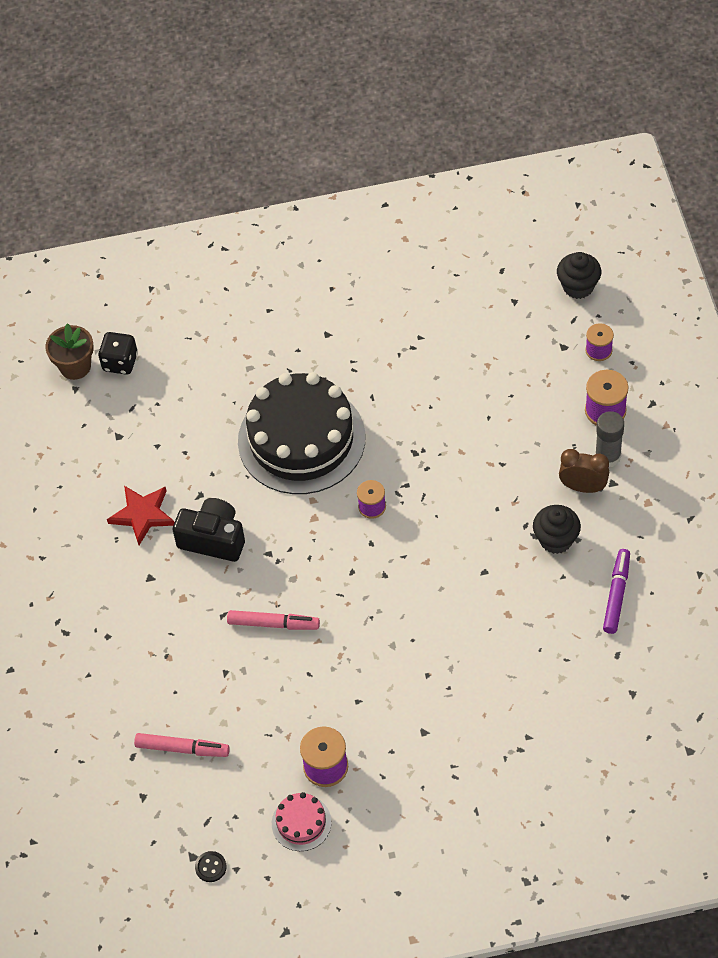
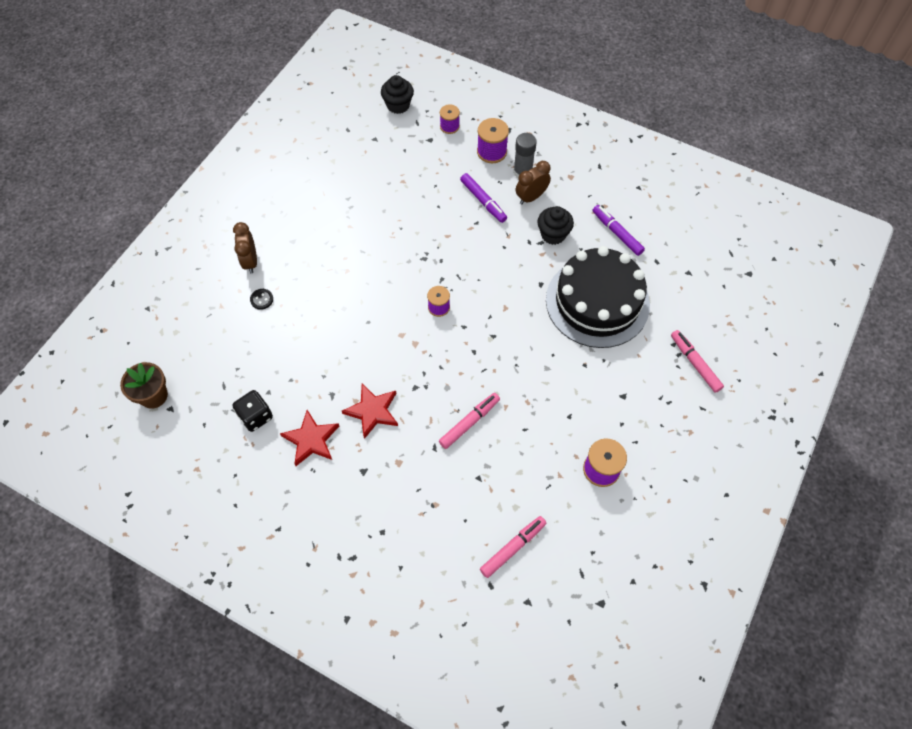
camera: 55 degrees left, 5 degrees up
(120, 362) = (181, 367): black dice -> black dice (256, 416)
(210, 867) = (619, 597): black button -> black button (261, 299)
(213, 539) = (372, 411): black camera -> red star
(272, 321) = (250, 261): none -> brown clock
(301, 439) = (352, 309): black cake -> black cake (597, 302)
(301, 823) = (630, 514): pink cake -> none
(523, 771) = (695, 364): none -> pink marker
(534, 449) = (483, 201): none -> purple marker

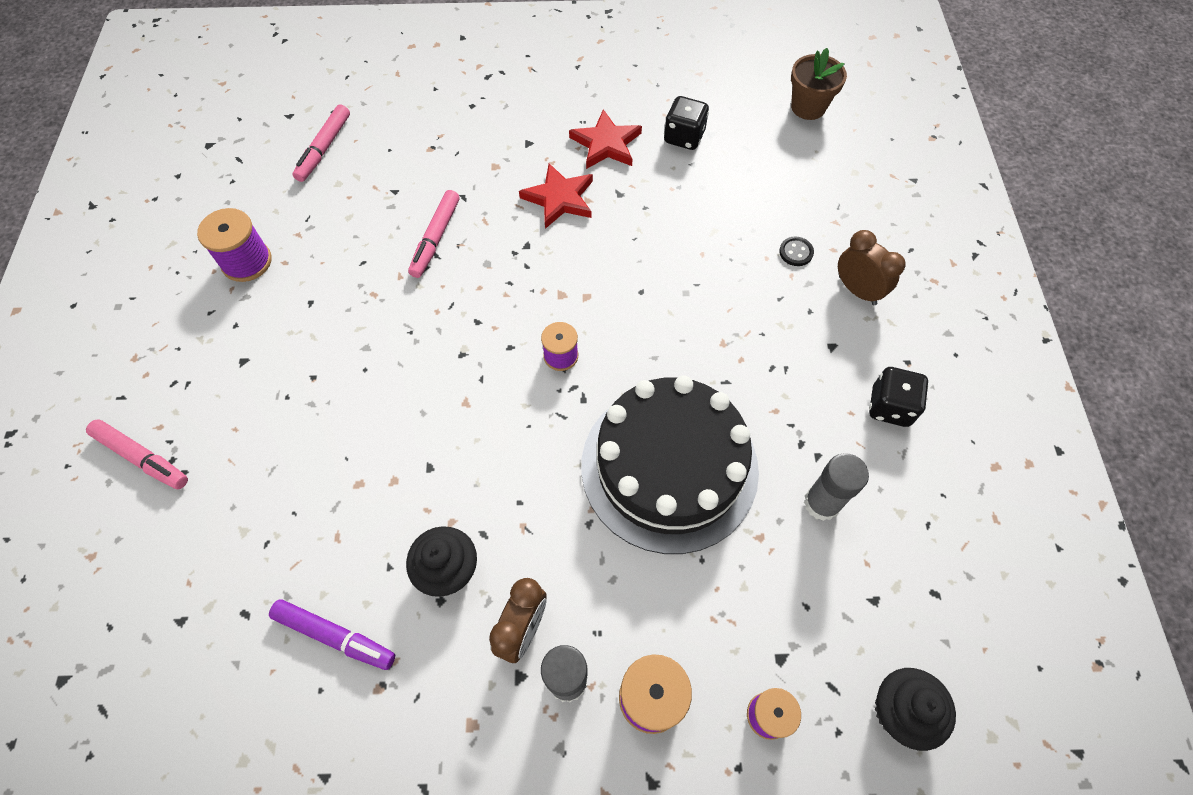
camera: 150 degrees right, 0 degrees up
(293, 201) = (890, 407): none -> black dice
(364, 180) = (821, 503): none -> grey glue stick
(483, 201) = (602, 573): purple marker -> none
(597, 302) = (326, 482): black cake -> black cake (669, 467)

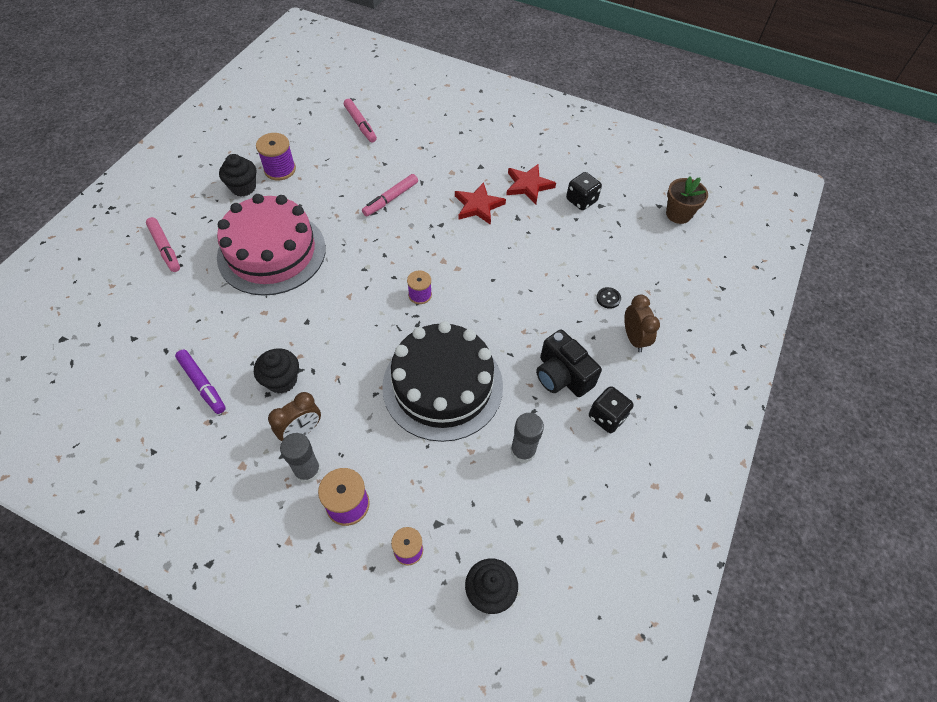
camera: 25 degrees right, 5 degrees down
(207, 312) = (243, 187): none -> black cupcake
(313, 390) = (272, 252): none -> pink cake
(324, 148) = (360, 124): pink marker -> pink marker turned 75 degrees counterclockwise
(805, 379) = (562, 376): none -> black camera

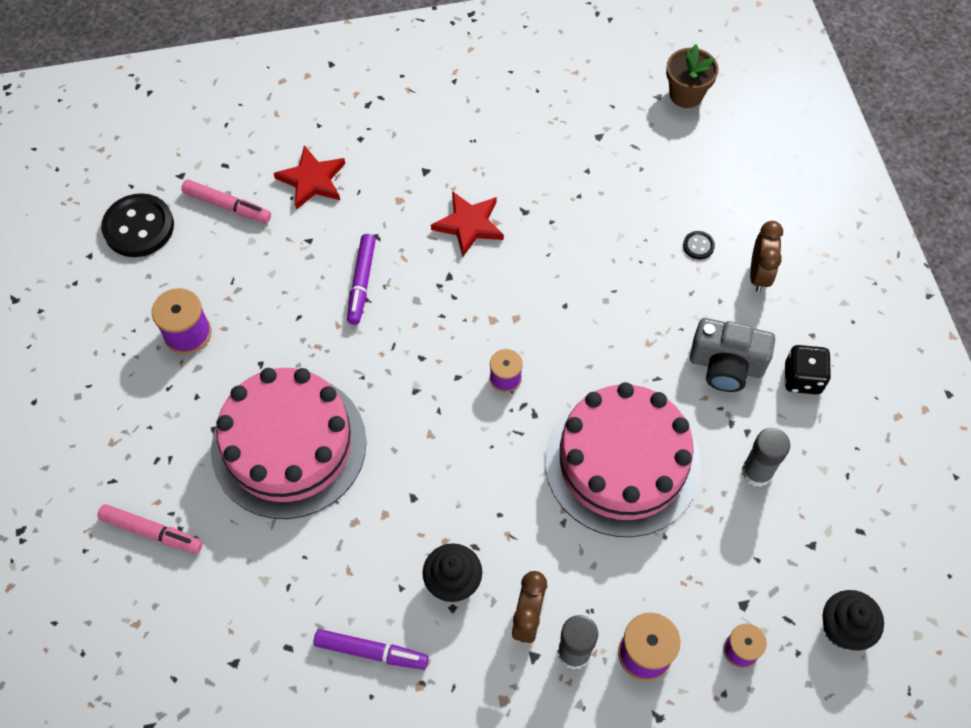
camera: 35 degrees left, 5 degrees up
(243, 187) = (166, 388): black cupcake -> none
(308, 110) = (139, 227): none -> black button
(391, 199) = (362, 282): pink marker -> purple marker
(442, 386) = (622, 462): black cake -> pink cake
(528, 185) = (501, 161): red star -> red star (312, 180)
(562, 376) = (726, 365): black camera -> grey camera
(581, 200) = (574, 143): black dice -> none
(634, 338) = (759, 274): brown clock -> brown clock turned 60 degrees clockwise

